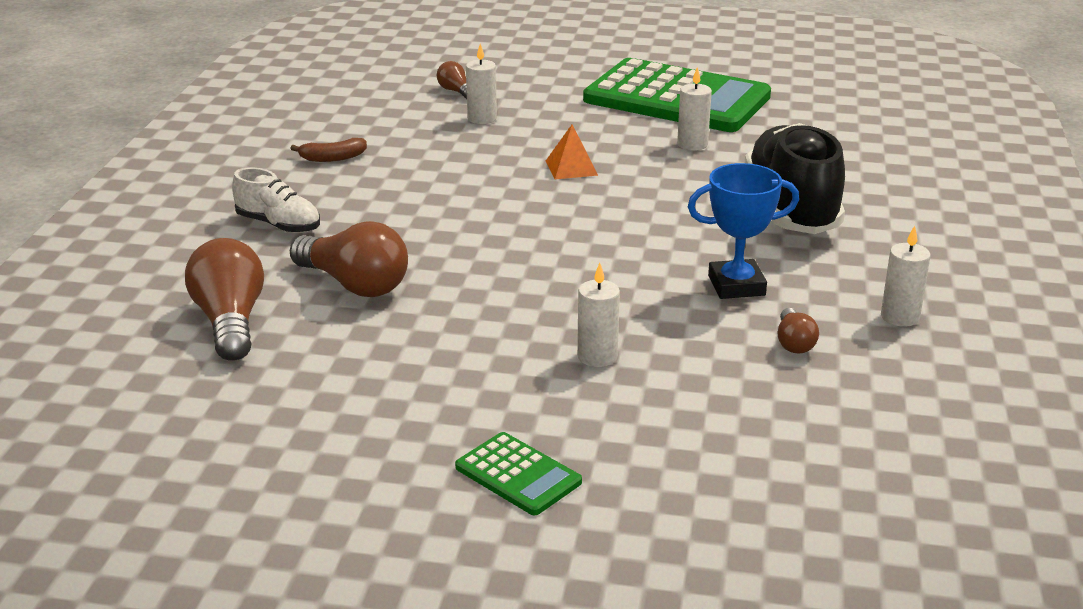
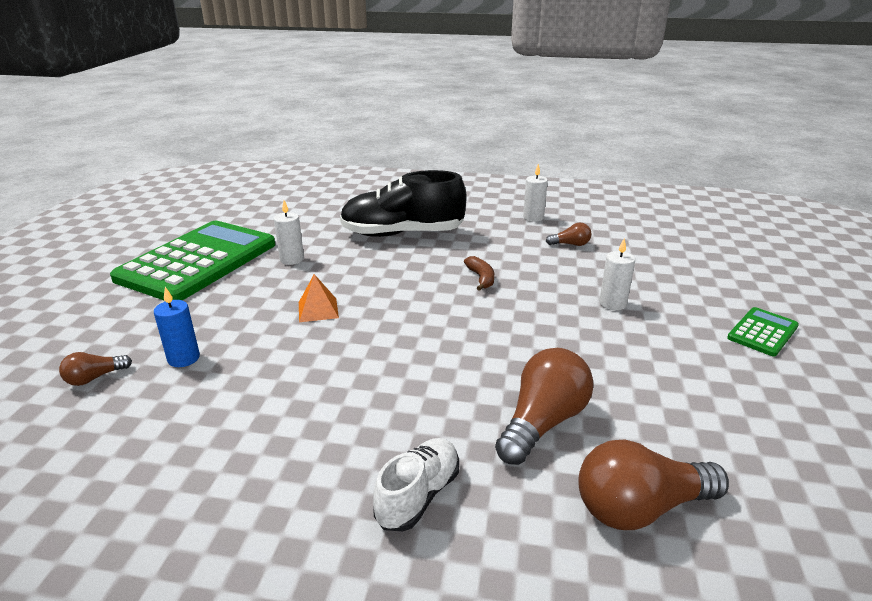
camera: 90 degrees left, 0 degrees up
(332, 158) = (242, 466): brown banana -> brown banana (481, 278)
(482, 118) = (183, 358): white candle -> blue candle
(736, 285) = (508, 256): blue trophy -> none

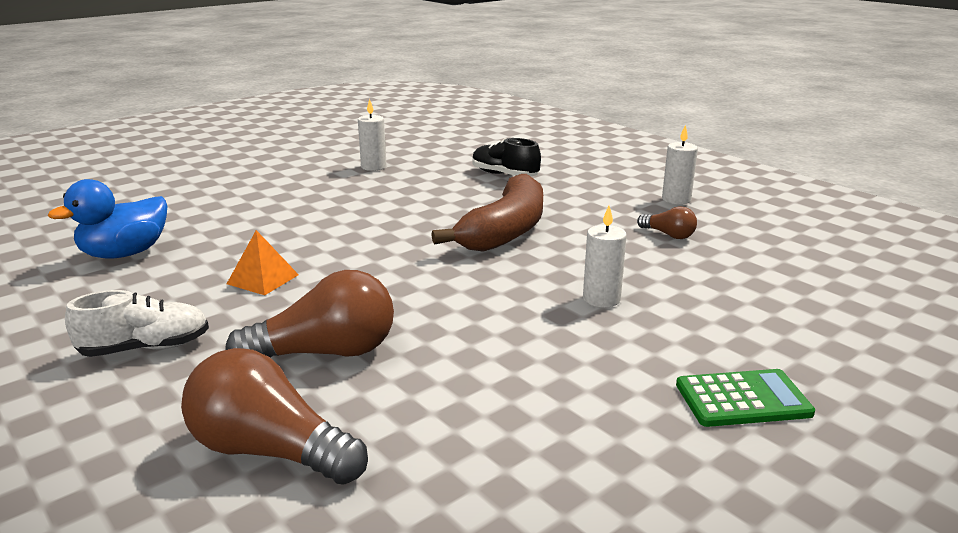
camera: 40 degrees right, 5 degrees down
(95, 378) = (120, 196): brown light bulb -> none
(183, 358) = (183, 204): blue candle -> none
(198, 261) = (307, 148): green calculator -> none
(225, 429) = (125, 253): none -> blue duck
(318, 310) = (323, 206): orange pyramid -> orange pyramid (262, 279)
(402, 234) = (504, 175): black shoe -> black shoe, size x0.53
(481, 278) = (505, 231): brown banana -> brown banana, size x2.23

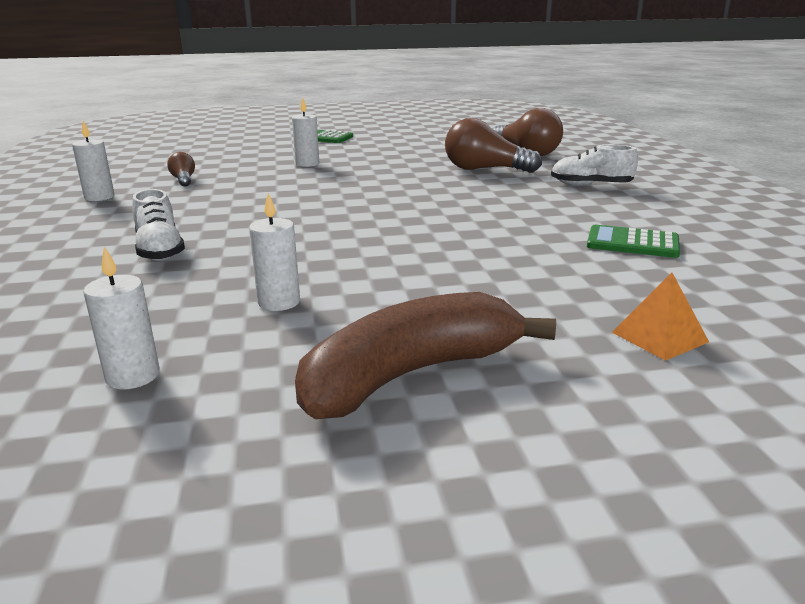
camera: 150 degrees left, 0 degrees up
(125, 253) = (632, 243): blue duck -> green calculator
(262, 279) = (506, 204): orange pyramid -> orange pyramid (660, 337)
(393, 137) = (133, 376): none -> white candle
(504, 175) = (160, 251): black shoe -> white shoe
(505, 231) = (283, 201): brown banana -> brown banana (410, 375)

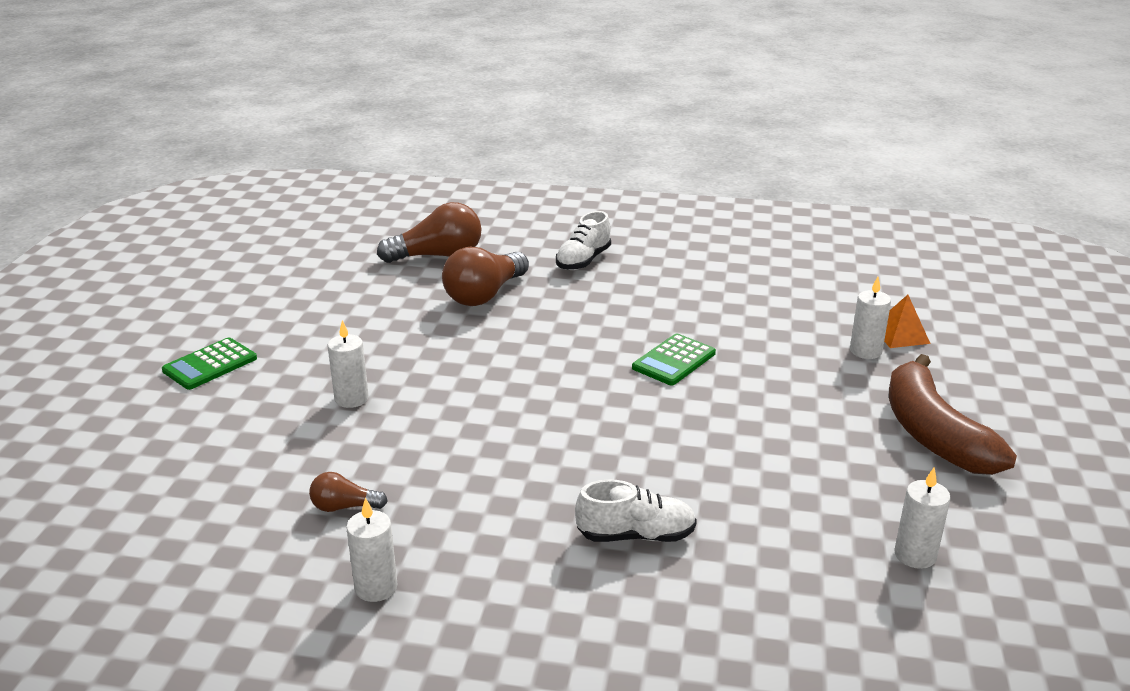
camera: 70 degrees left, 5 degrees up
(279, 302) = (799, 472): white candle -> white candle (865, 351)
(632, 243) = (740, 291): green calculator -> green calculator (674, 360)

